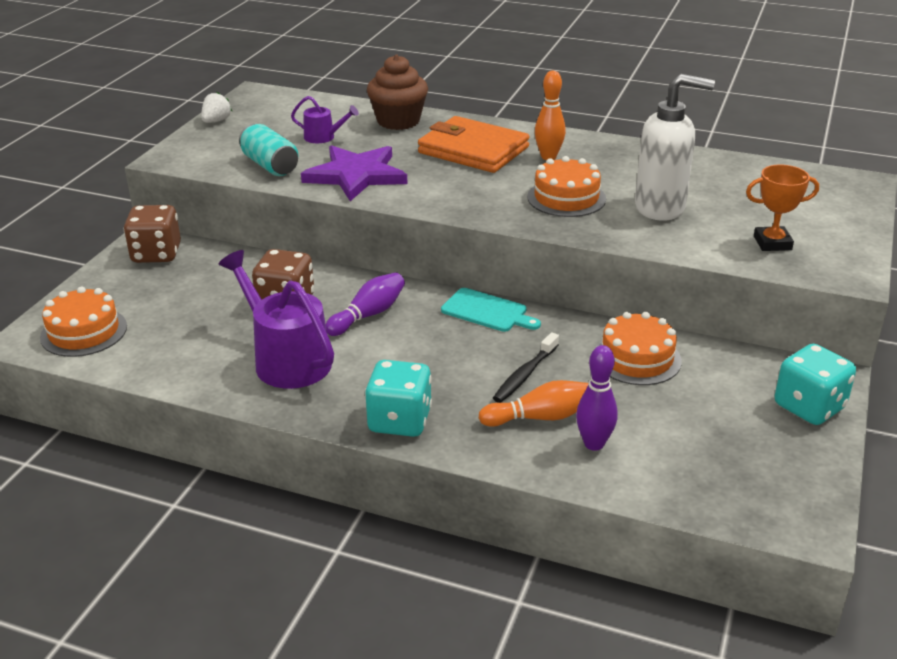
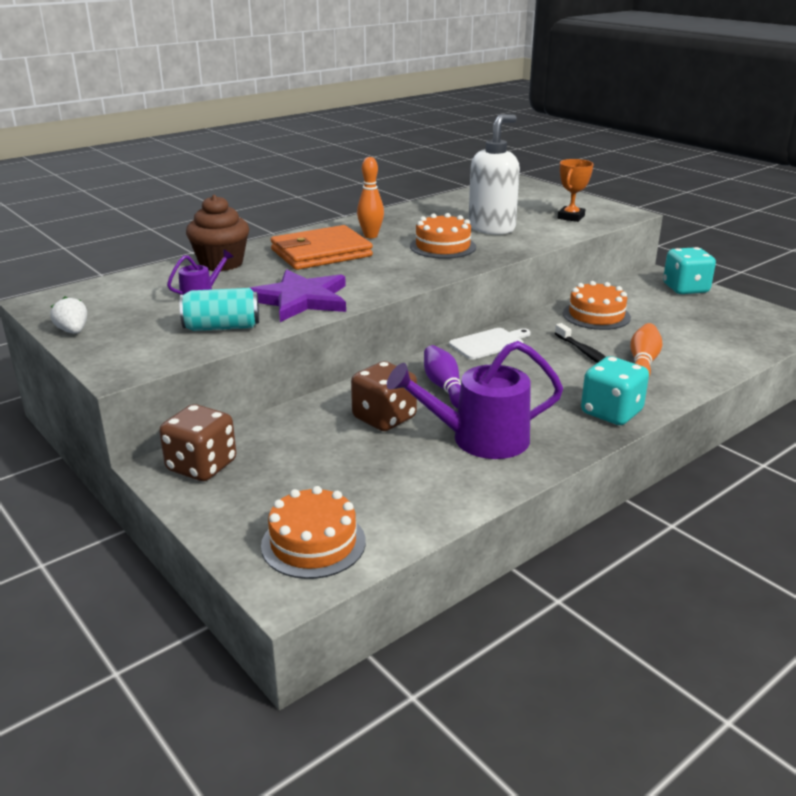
camera: 60 degrees left, 5 degrees down
(487, 311) = (488, 343): turquoise cutting board -> white cutting board
(594, 444) = (685, 355): purple bowling pin -> none

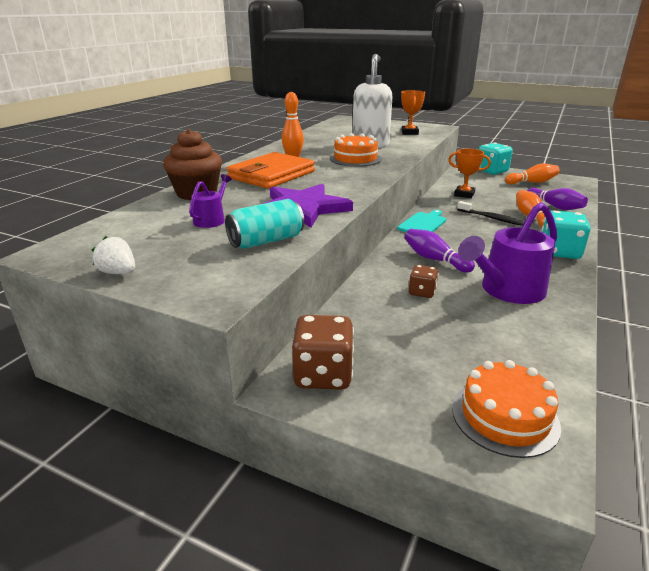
camera: 25 degrees left, 0 degrees up
(384, 418) = (422, 292): brown dice -> brown dice, size x0.57
(488, 343) = (423, 224): white cutting board -> turquoise cutting board
(596, 315) = (464, 194): orange cake -> orange trophy
(700, 355) = (555, 206): none -> purple bowling pin
(722, 315) = (532, 182): none -> orange bowling pin

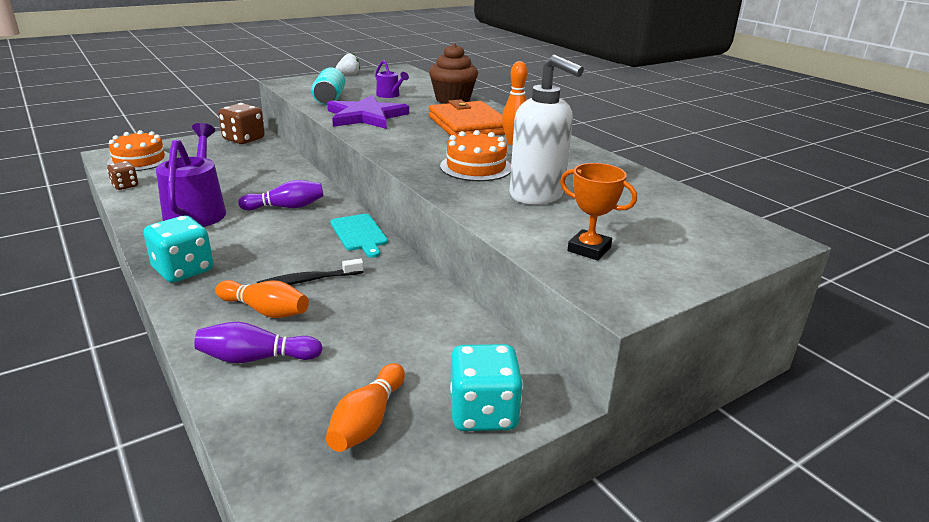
camera: 120 degrees right, 0 degrees up
(422, 292) = (256, 184): brown dice -> brown dice (125, 186)
(464, 194) = (405, 307): orange trophy -> none

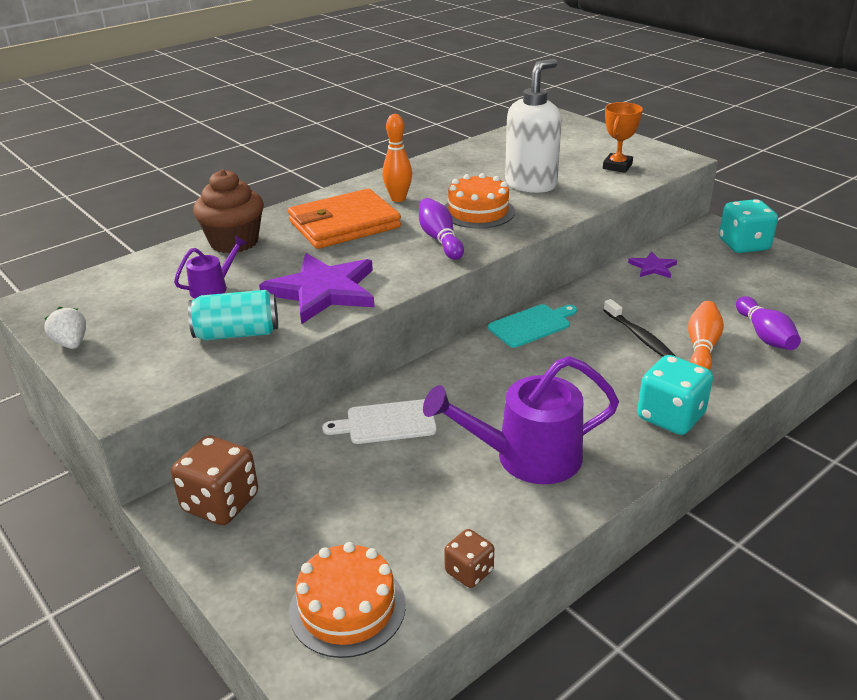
camera: 95 degrees left, 5 degrees up
(274, 176) = (387, 423): none -> white cutting board
(286, 207) = (486, 387): purple bowling pin -> purple bowling pin (440, 239)
(367, 421) = (785, 280): orange bowling pin -> none
(442, 318) = (653, 267): none -> purple star

